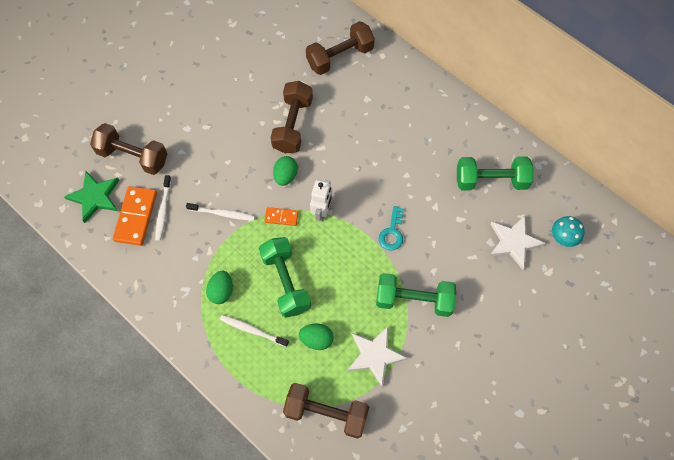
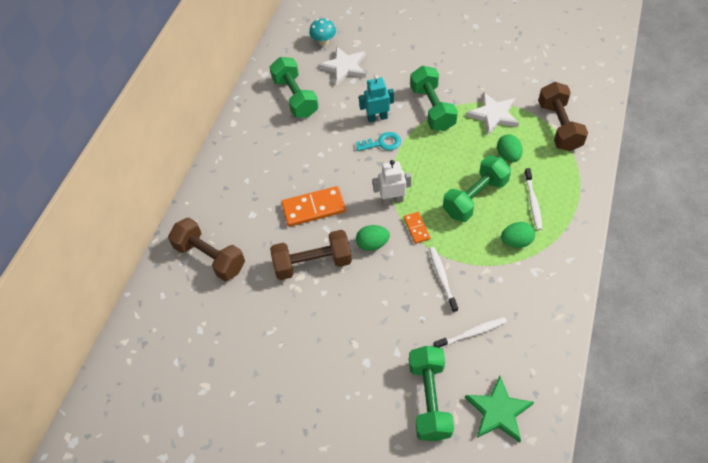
camera: 110 degrees left, 10 degrees down
(133, 156) = (429, 399): brown dumbbell -> green dumbbell
(136, 217) = (494, 355): orange domino -> orange domino (313, 208)
(427, 242) = (377, 118): none -> turquoise robot

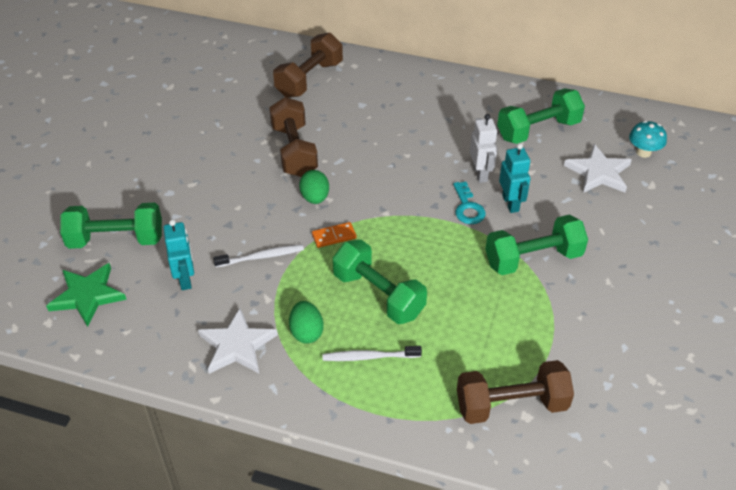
camera: 85 degrees right, 10 degrees down
(313, 208) = (368, 150): orange domino -> none
(392, 200) = (377, 215): white robot -> white robot (480, 174)
(471, 333) = (185, 279): white toothbrush -> turquoise robot
(493, 115) = (527, 326): white star -> white star (237, 345)
(508, 156) = (451, 336): green egg -> none

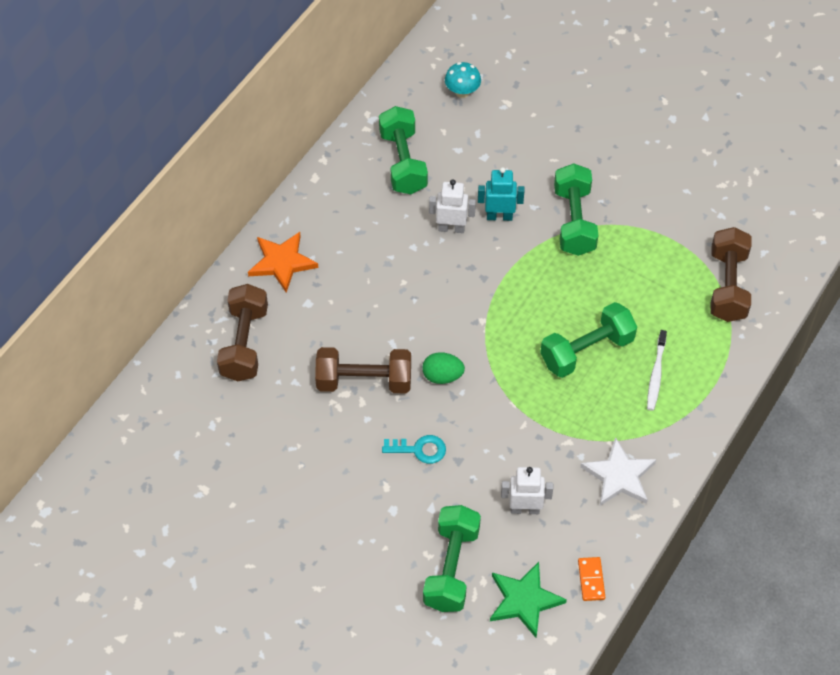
camera: 75 degrees left, 10 degrees up
(185, 279) = (525, 509): turquoise robot -> white robot
(261, 257) = (512, 438): white toothbrush -> none
(306, 332) = (617, 417): green egg -> none
(309, 79) = (244, 343): brown dumbbell -> brown dumbbell turned 45 degrees clockwise
(334, 236) = (501, 371): orange domino -> orange domino (591, 580)
(396, 83) = (282, 262): none -> orange star
(467, 207) = (495, 252): turquoise key -> turquoise key (419, 449)
(599, 172) = (479, 135): white star -> none

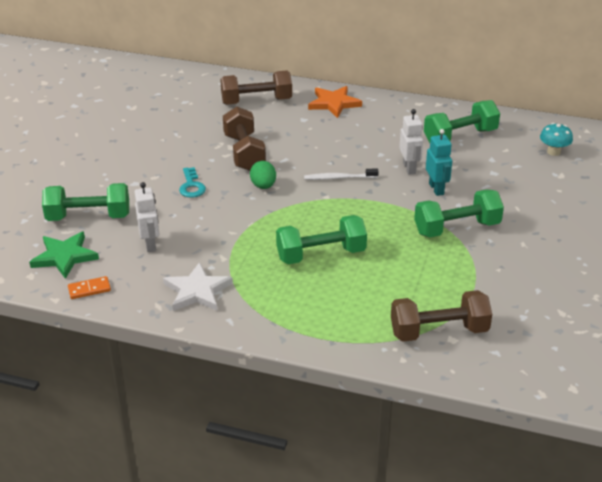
camera: 75 degrees right, 20 degrees down
(586, 351) = (321, 254): green dumbbell -> green dumbbell turned 60 degrees counterclockwise
(656, 374) = (313, 298): white toothbrush -> white toothbrush (339, 178)

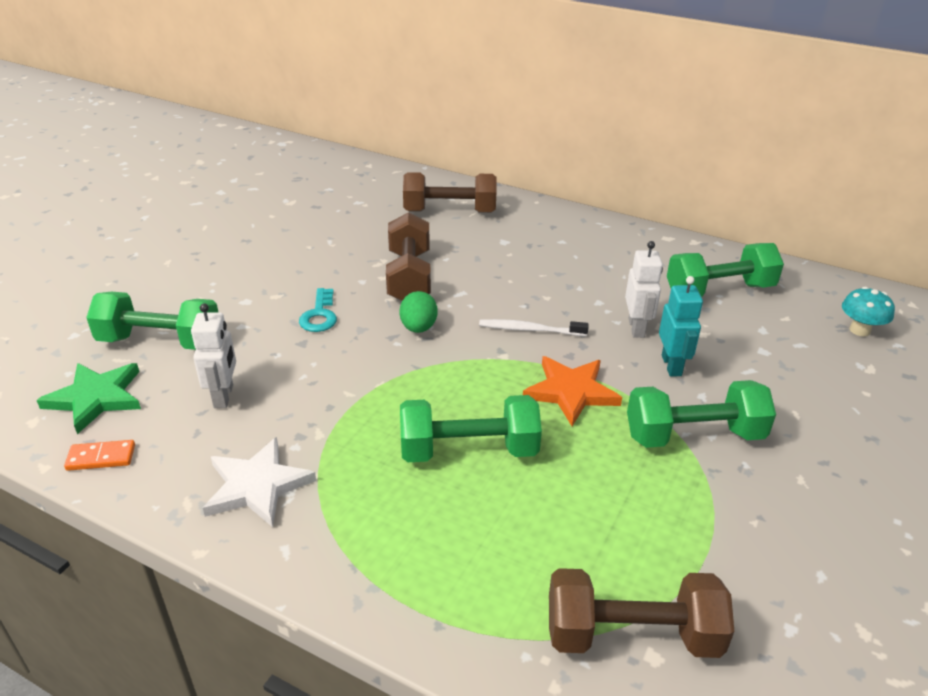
camera: 10 degrees right, 0 degrees up
(334, 103) = (550, 225): orange star -> orange star (571, 392)

